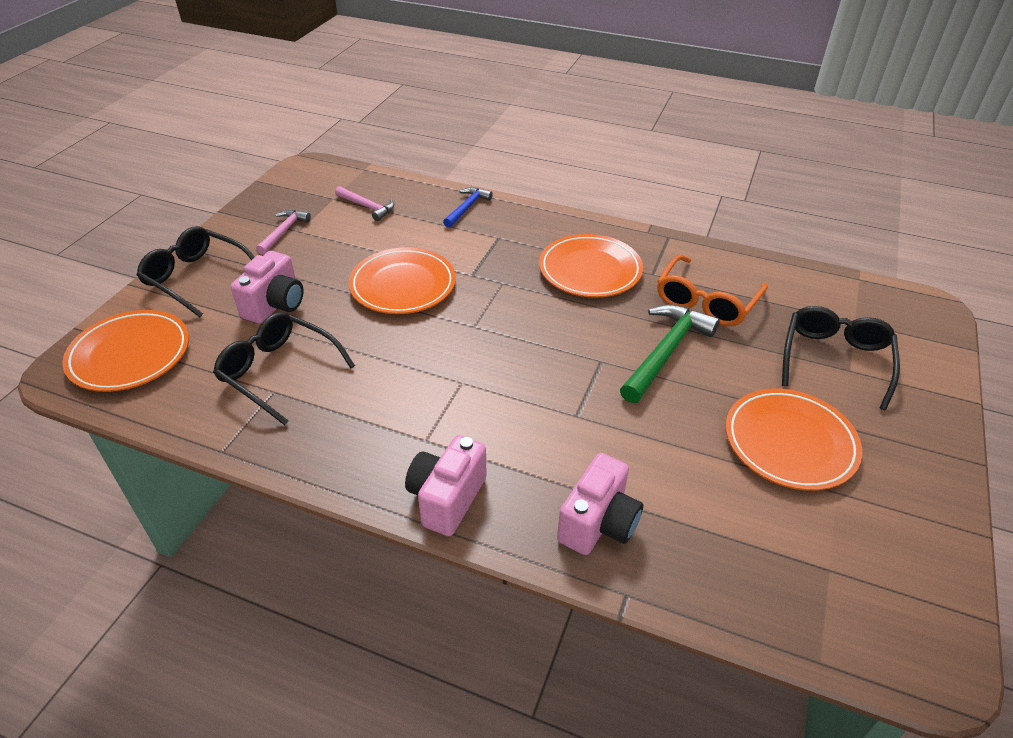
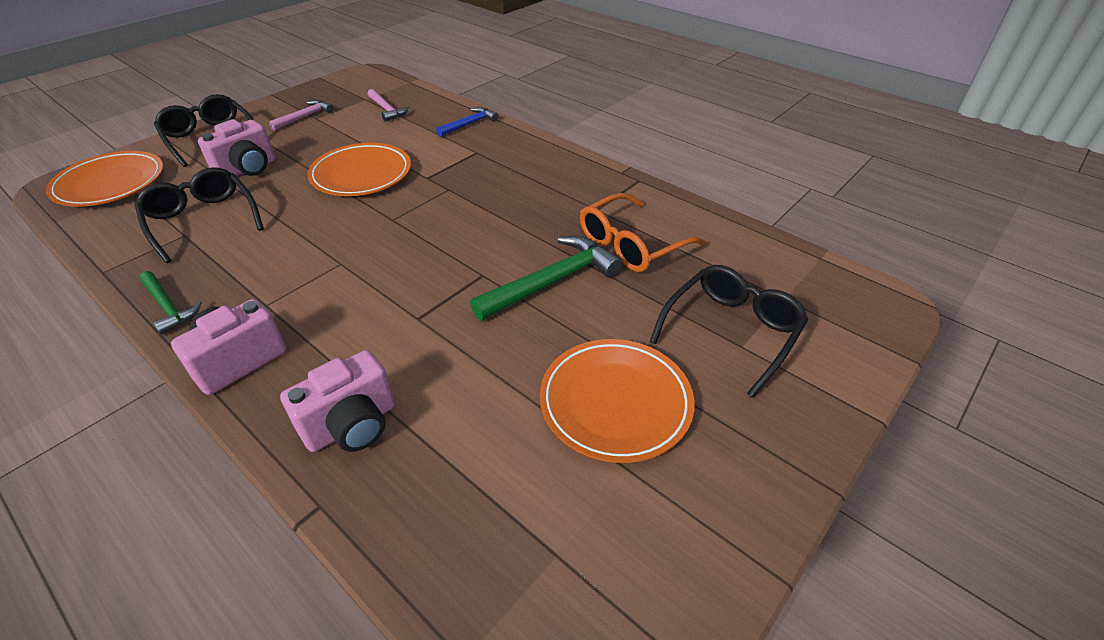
camera: 20 degrees right, 0 degrees up
(330, 468) = (169, 307): none -> green hammer
(590, 270) = (537, 194): orange plate -> none

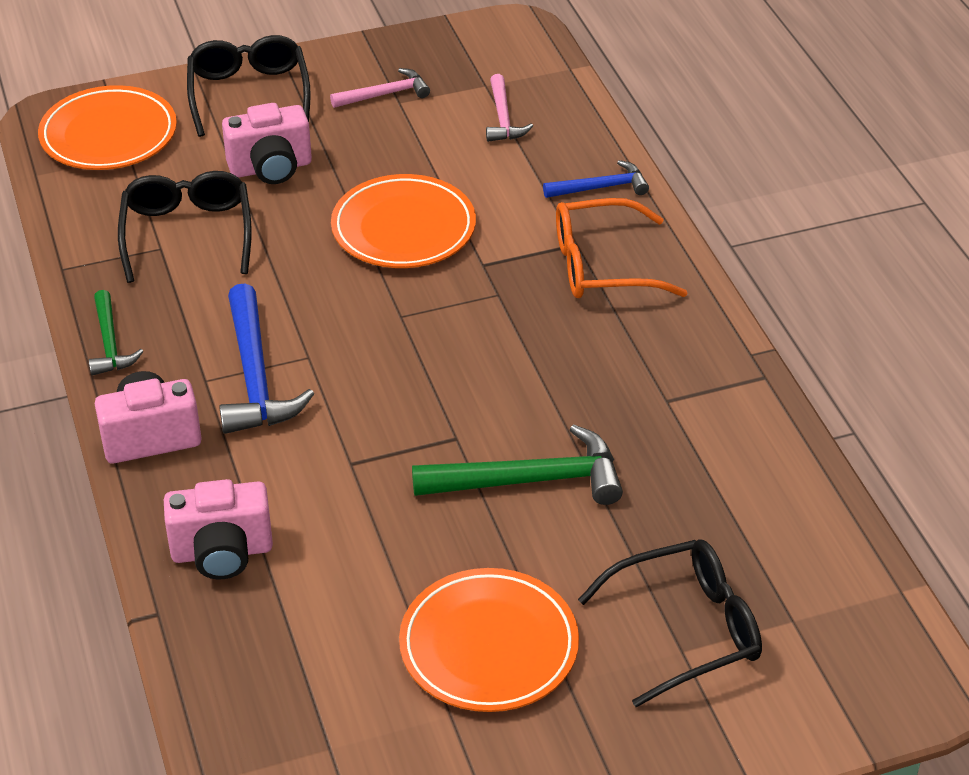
camera: 30 degrees right, 0 degrees up
(306, 288) = (255, 376): none -> blue hammer
(631, 244) = (667, 470): orange glasses -> orange glasses (602, 266)

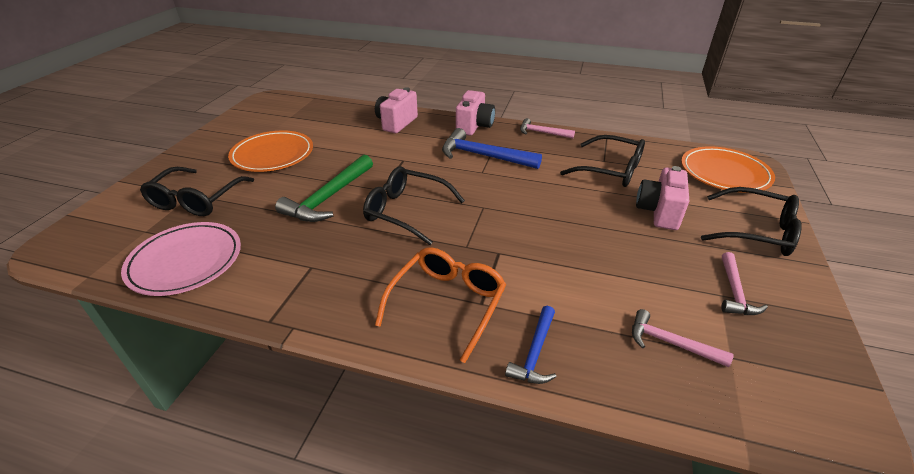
camera: 125 degrees right, 5 degrees down
(110, 343) = (542, 133): green hammer -> pink hammer
(403, 228) = (560, 237): orange plate -> none
(481, 381) = (406, 211): none -> black glasses
(782, 519) = (186, 262): none -> pink plate

